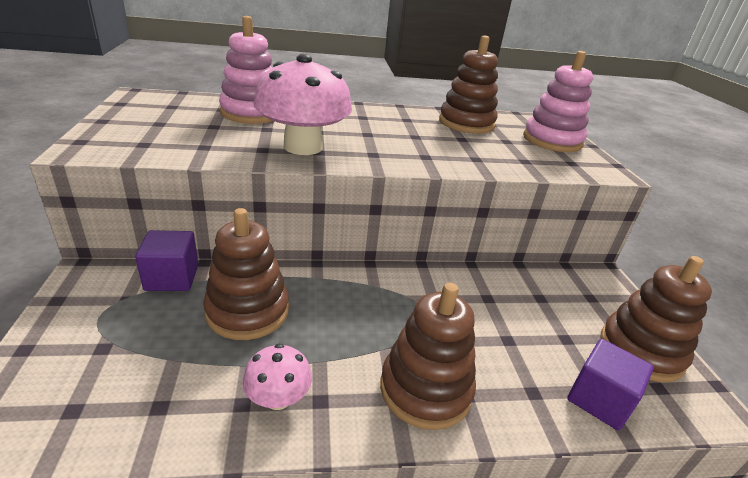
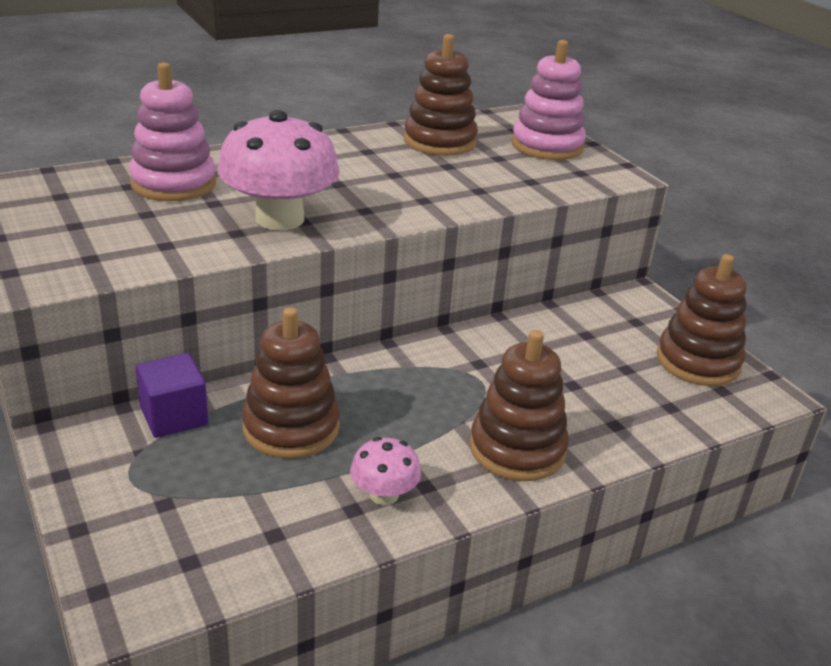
camera: 20 degrees left, 0 degrees up
(599, 399) = (674, 414): purple cube -> none

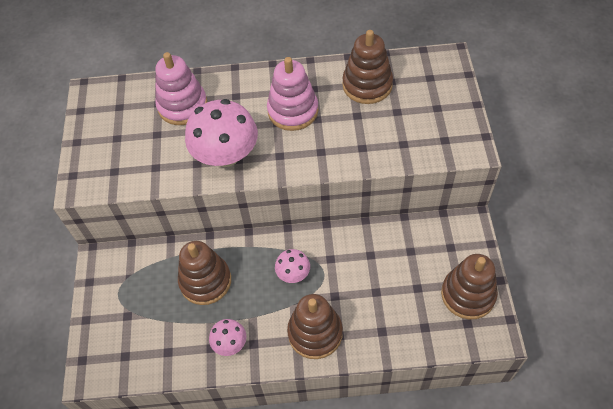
camera: 30 degrees right, 25 degrees up
(174, 416) = (152, 256): purple cube -> none
(433, 389) = (293, 273): none -> pink mushroom
(547, 146) = (440, 103): pink stacking toy -> pink stacking toy (293, 111)

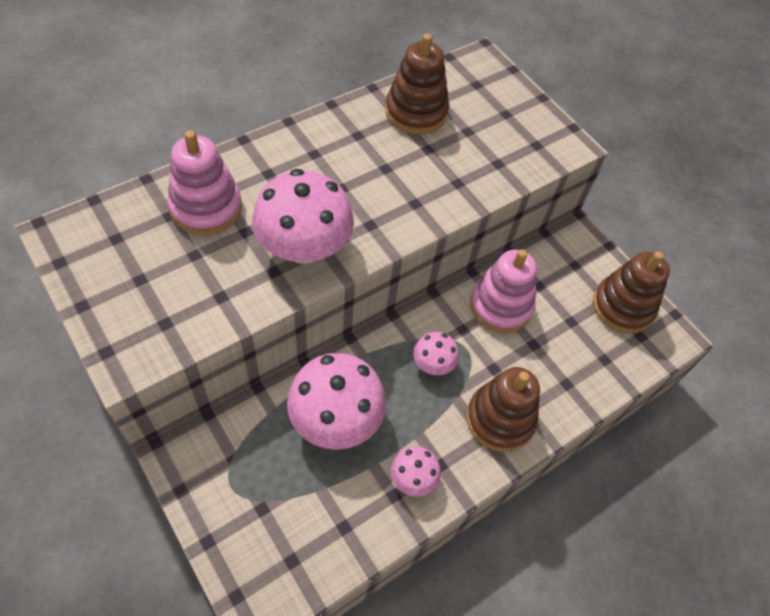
camera: 40 degrees left, 0 degrees up
(205, 281) = (336, 419): brown stacking toy -> pink mushroom
(293, 111) = (351, 168): pink stacking toy -> pink stacking toy (500, 306)

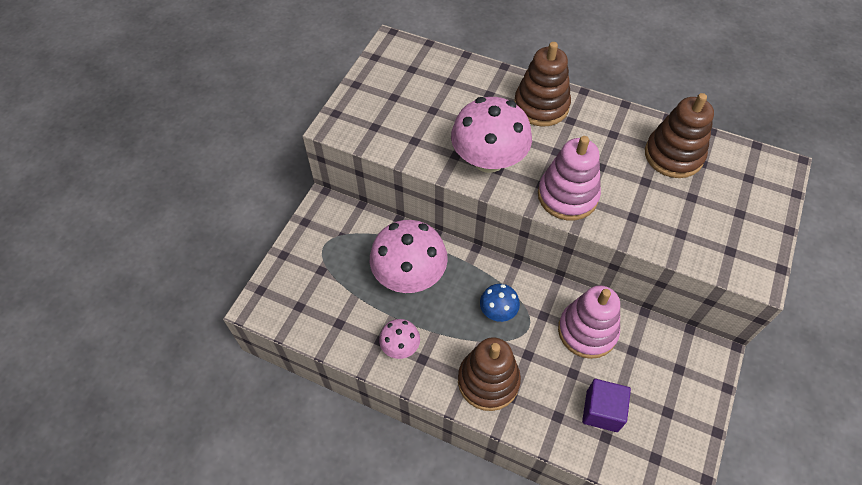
camera: 65 degrees right, 0 degrees up
(206, 207) = (472, 94): pink stacking toy -> pink stacking toy (567, 196)
(433, 363) = (498, 311): pink mushroom -> blue mushroom
(580, 346) = (602, 411): none -> purple cube
(623, 307) = (672, 428): brown stacking toy -> brown stacking toy (541, 106)

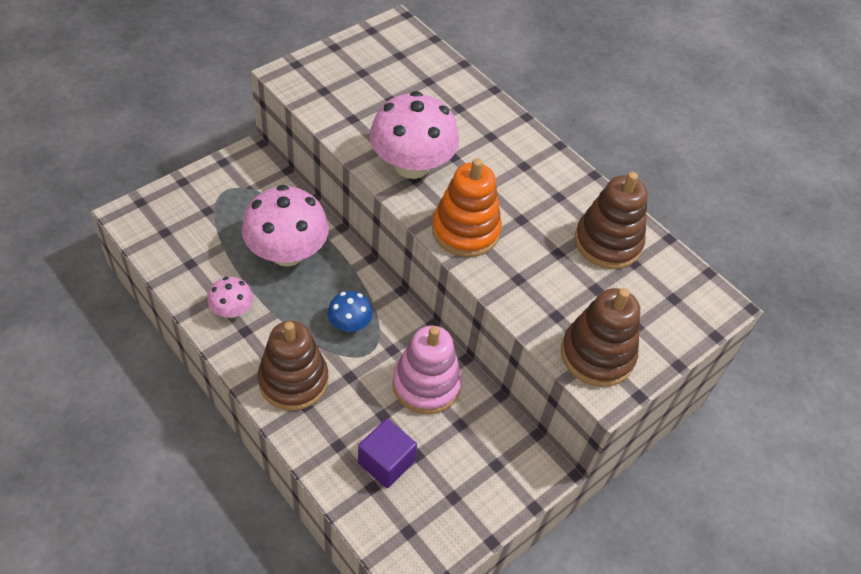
camera: 20 degrees right, 5 degrees down
(541, 106) = (503, 140): brown stacking toy -> brown stacking toy (597, 355)
(567, 196) = (465, 230): pink stacking toy -> orange stacking toy

